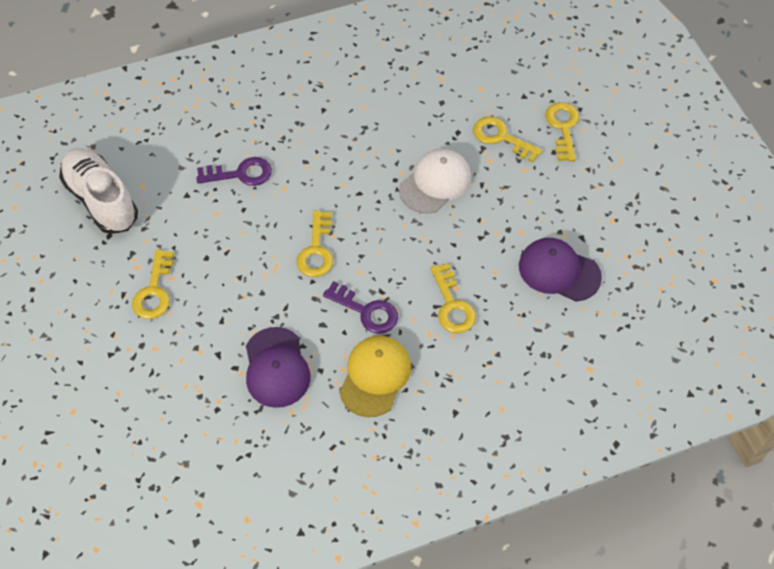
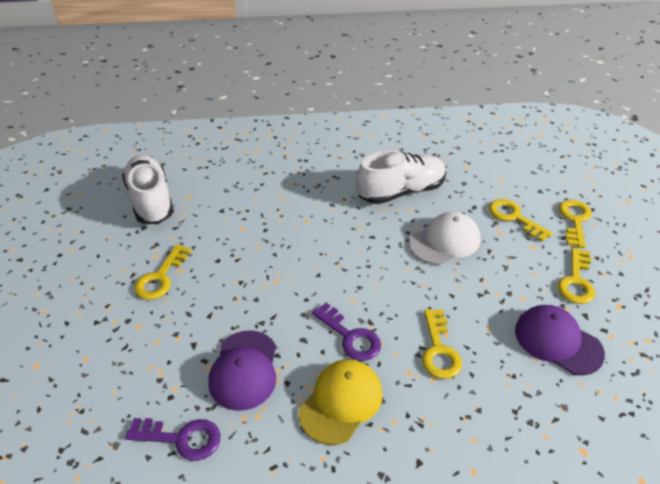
camera: 15 degrees right, 15 degrees down
(240, 174) = (273, 203): purple key -> purple key (181, 438)
(316, 250) = (319, 274): yellow key -> yellow key (576, 281)
(376, 129) = (401, 192): none -> white shoe

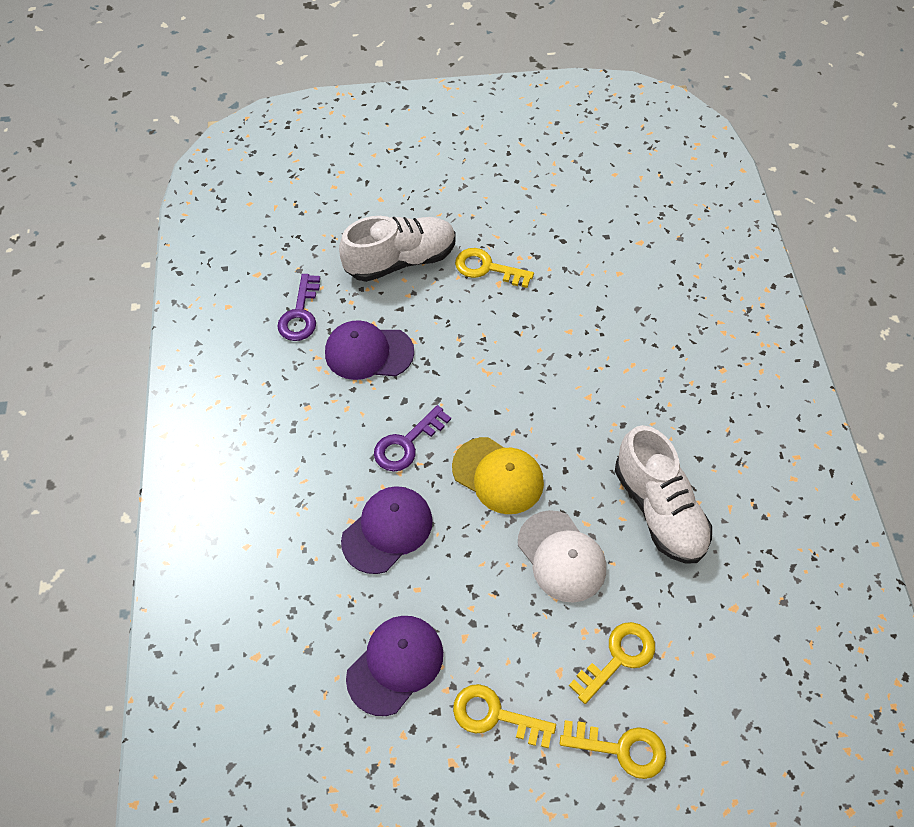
camera: 90 degrees right, 15 degrees up
(151, 201) = (608, 239): white shoe -> white shoe (401, 260)
(341, 402) = (328, 435): yellow cap -> yellow cap (498, 475)
(439, 349) = (387, 530): yellow key -> purple cap

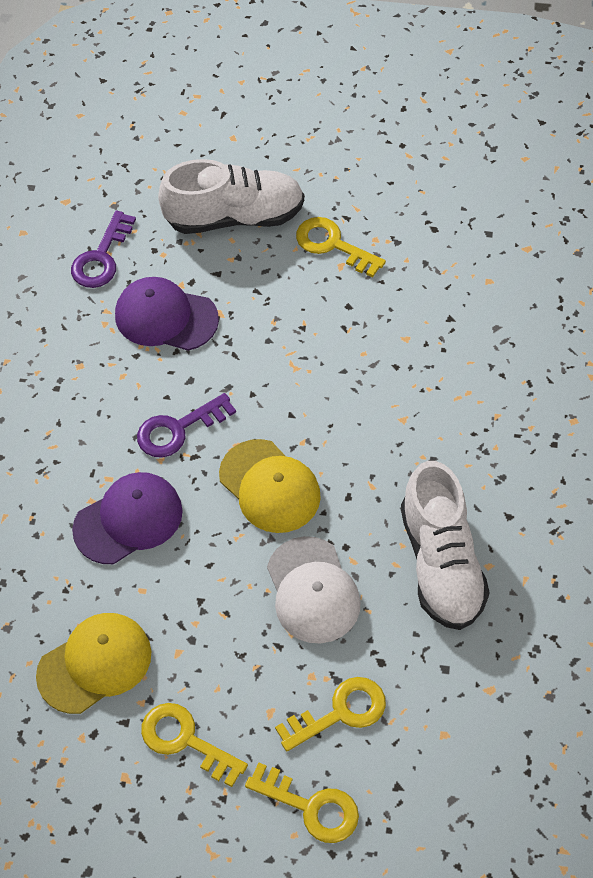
camera: 15 degrees right, 0 degrees up
(395, 665) = (95, 664): purple cap -> yellow cap

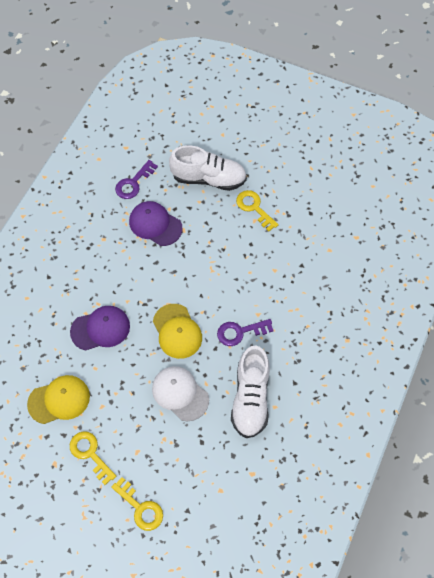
camera: 15 degrees right, 5 degrees up
(178, 429) = (141, 287): purple key -> purple key (240, 332)
(312, 590) = (180, 393): white cap -> white cap turned 135 degrees clockwise
(339, 713) = (171, 462): yellow key -> none

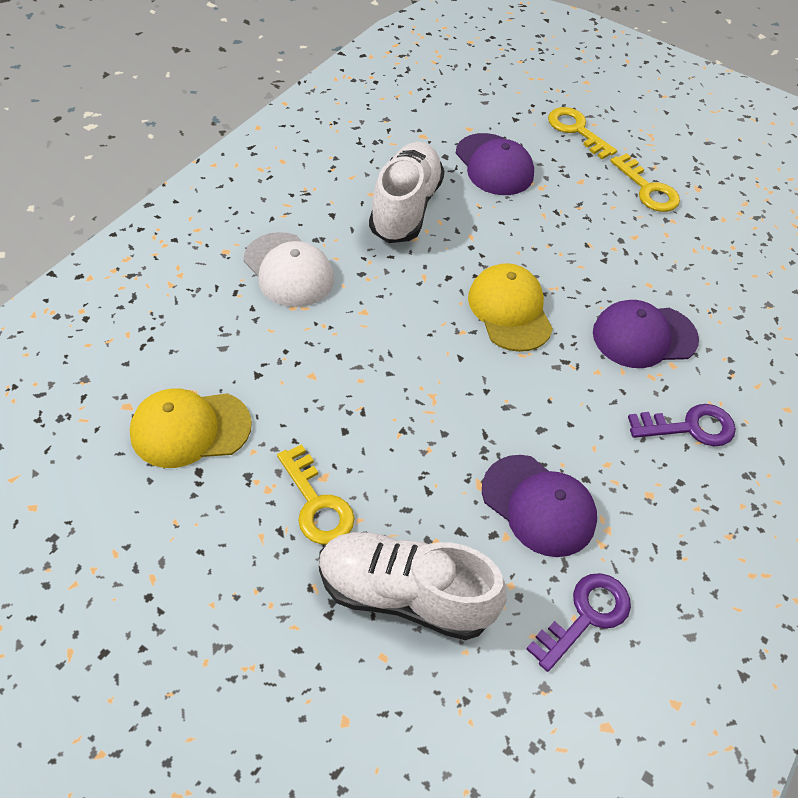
camera: 175 degrees left, 10 degrees down
(59, 400) = (702, 254): yellow cap -> yellow cap (190, 429)
(180, 393) = (513, 231): white cap -> white cap (289, 270)
(198, 454) = (494, 165): none -> purple cap
(240, 332) = (401, 291): purple key -> purple key (689, 427)

